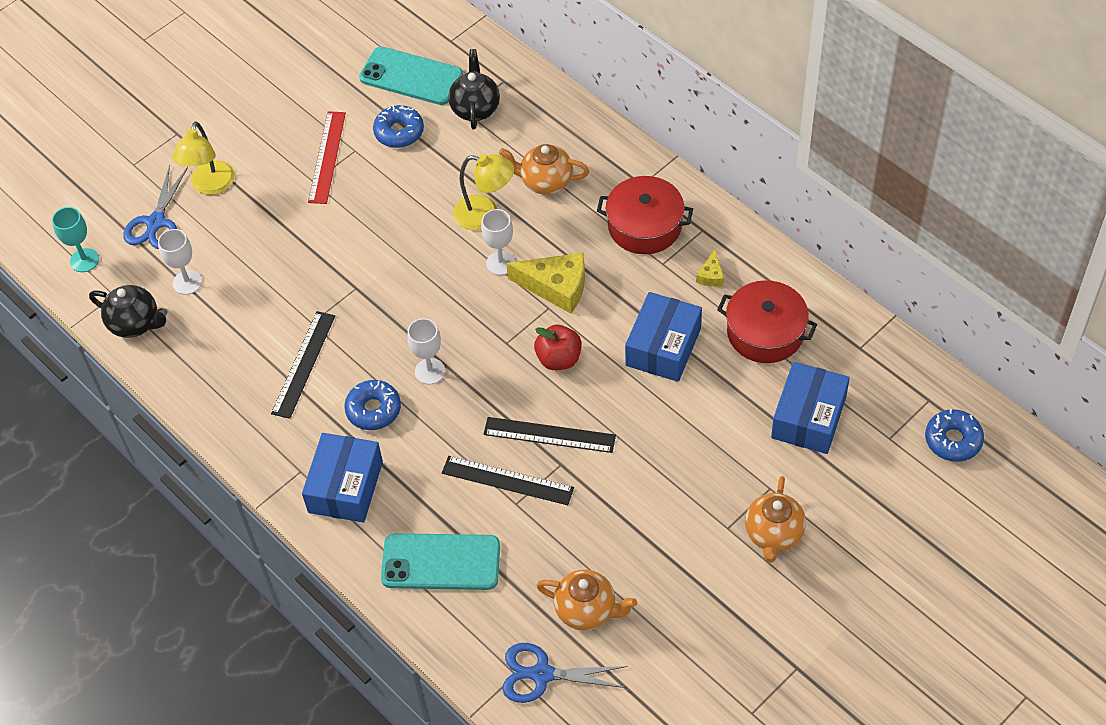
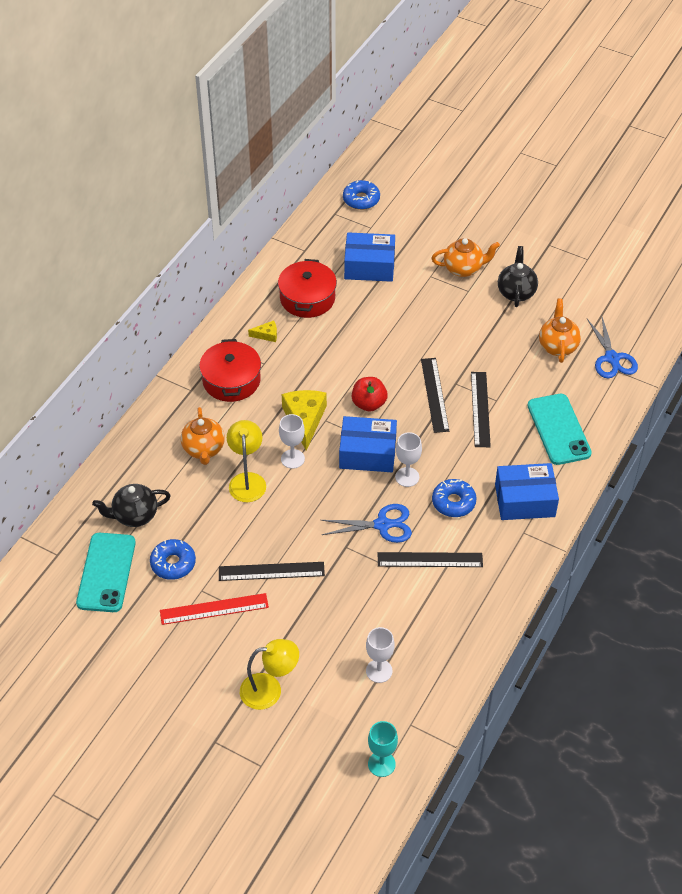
camera: 110 degrees left, 5 degrees down
(135, 323) = (434, 695): black teapot -> black teapot (516, 292)
(156, 222) = (322, 720): blue scissors -> blue scissors (382, 525)
(352, 214) = (271, 571): none -> black ruler
(663, 347) = (338, 349): blue box -> blue box (367, 453)

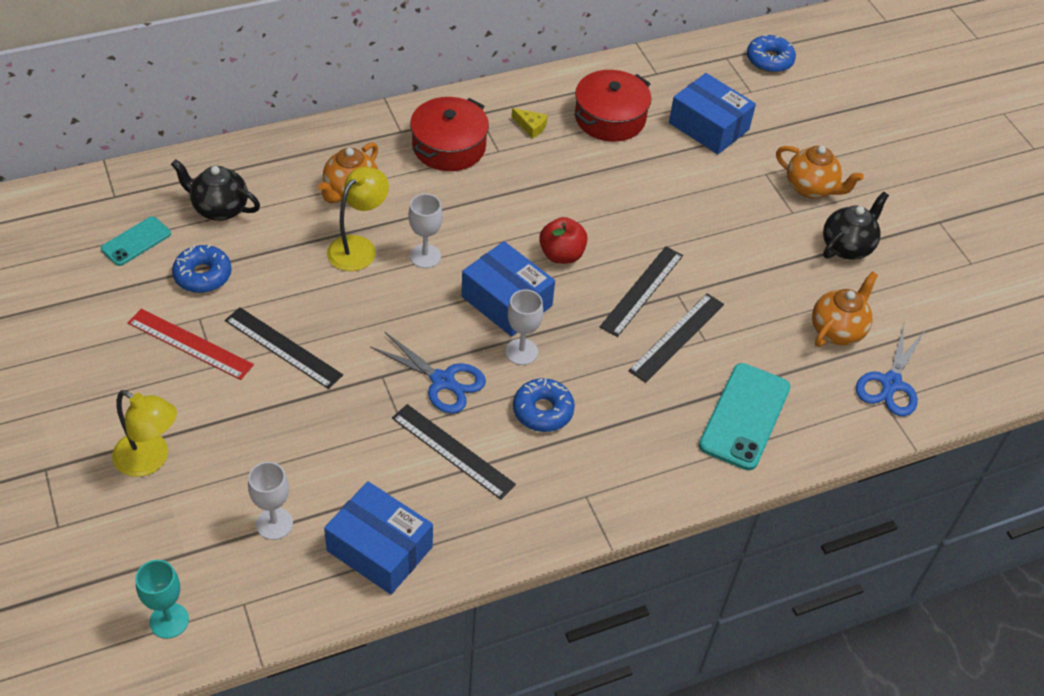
camera: 35 degrees right, 0 degrees up
(106, 572) = (136, 241): turquoise phone -> turquoise phone, size x0.59
(305, 420) = (479, 228): yellow cheese -> none
(525, 500) = (624, 464): blue box -> blue box (379, 549)

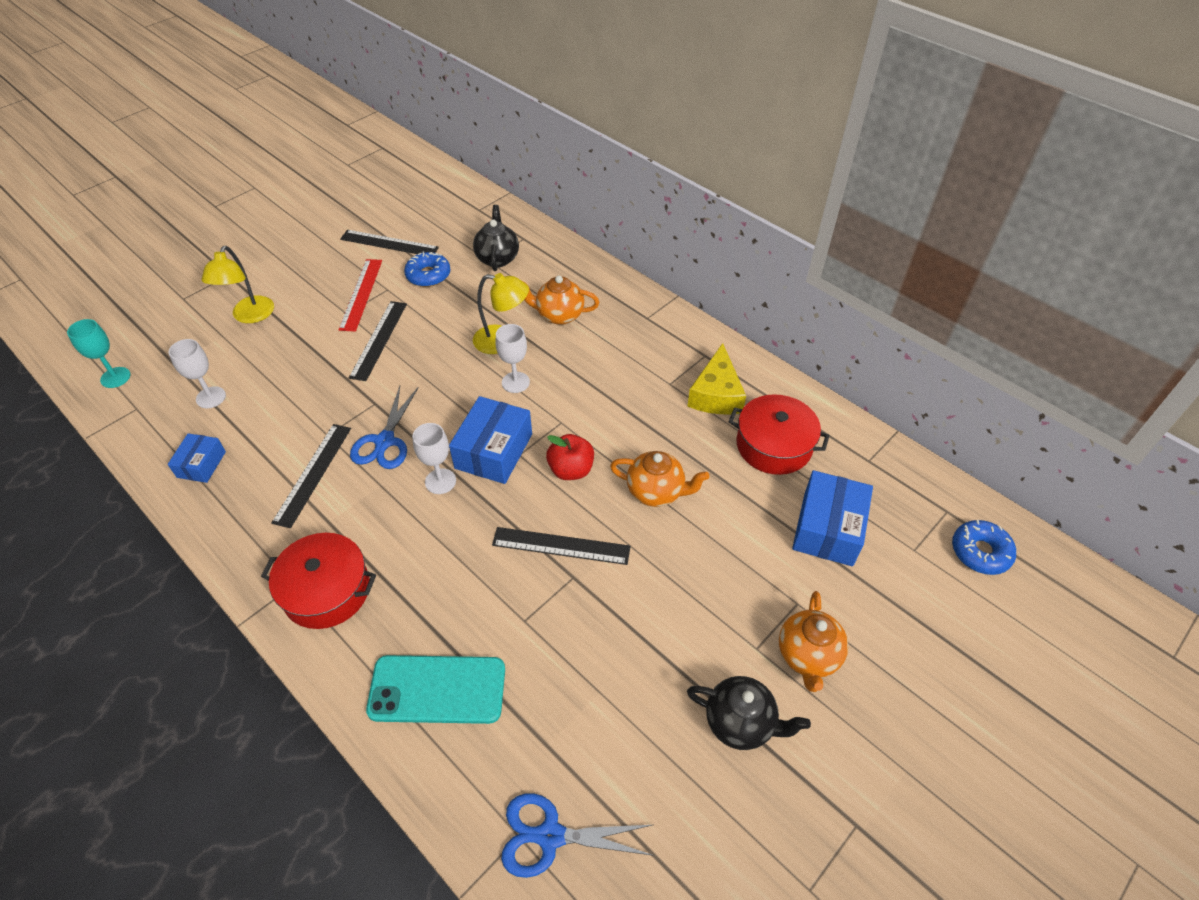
camera: 70 degrees right, 0 degrees up
(136, 241) = (443, 234): turquoise phone -> none
(379, 549) = (201, 464): blue box -> blue box, size x0.59
(449, 146) = (651, 351): red pot -> red pot (327, 590)
(530, 127) = (716, 394): yellow cheese -> yellow cheese, size x2.06
(543, 411) = (379, 519): blue donut -> none
(677, 337) = (515, 594): black ruler -> black ruler (389, 243)
(837, 330) = (603, 749): orange teapot -> orange teapot (656, 492)

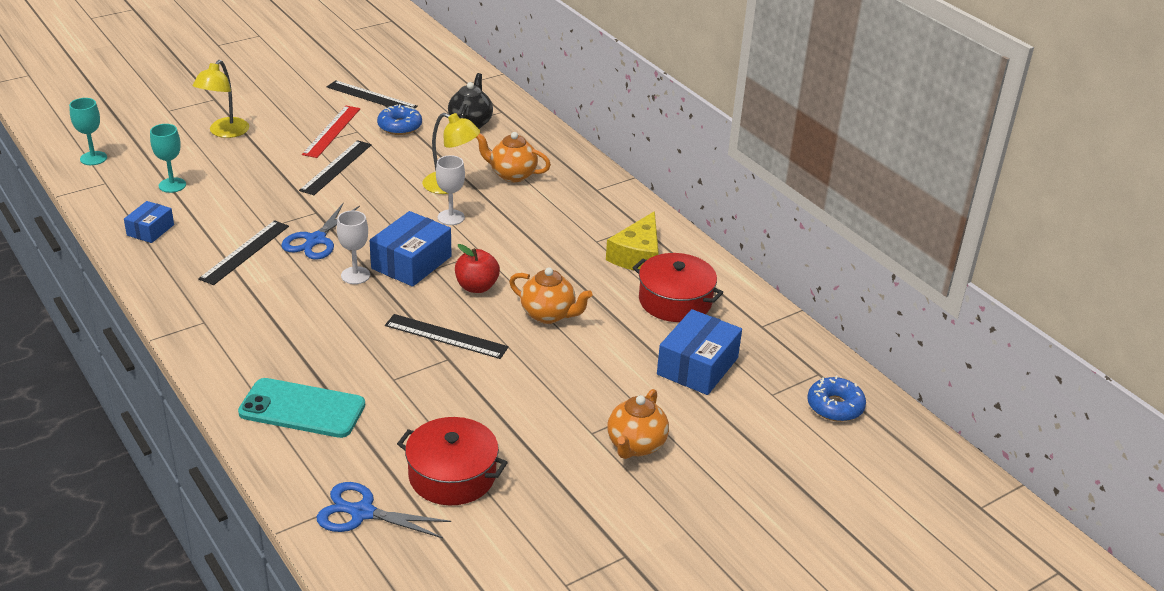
camera: 10 degrees right, 15 degrees down
(211, 397) = (172, 185): white goblet -> turquoise goblet
(327, 590) = (231, 331): red pot -> red pot (452, 475)
(740, 723) = (554, 476): black teapot -> none

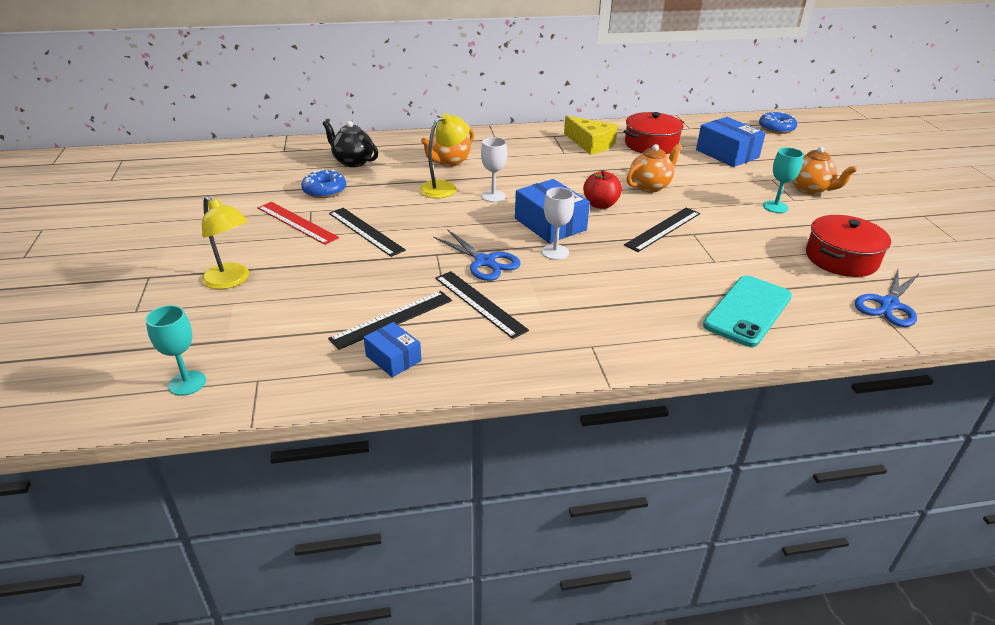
camera: 65 degrees left, 0 degrees up
(172, 185) = (310, 330): turquoise goblet -> turquoise goblet (775, 207)
(371, 97) = (255, 193): black ruler -> black ruler (392, 319)

